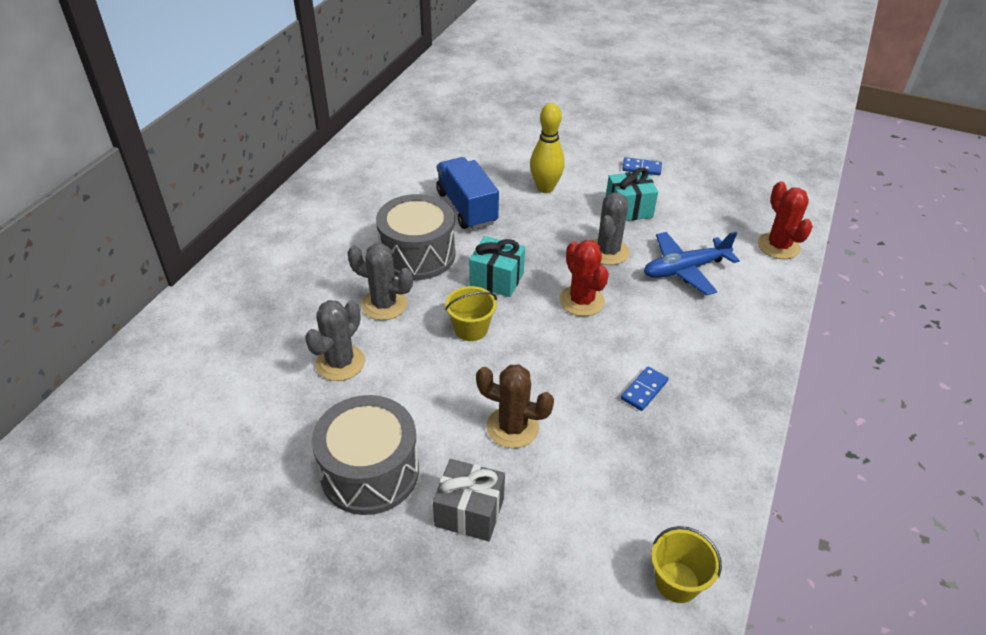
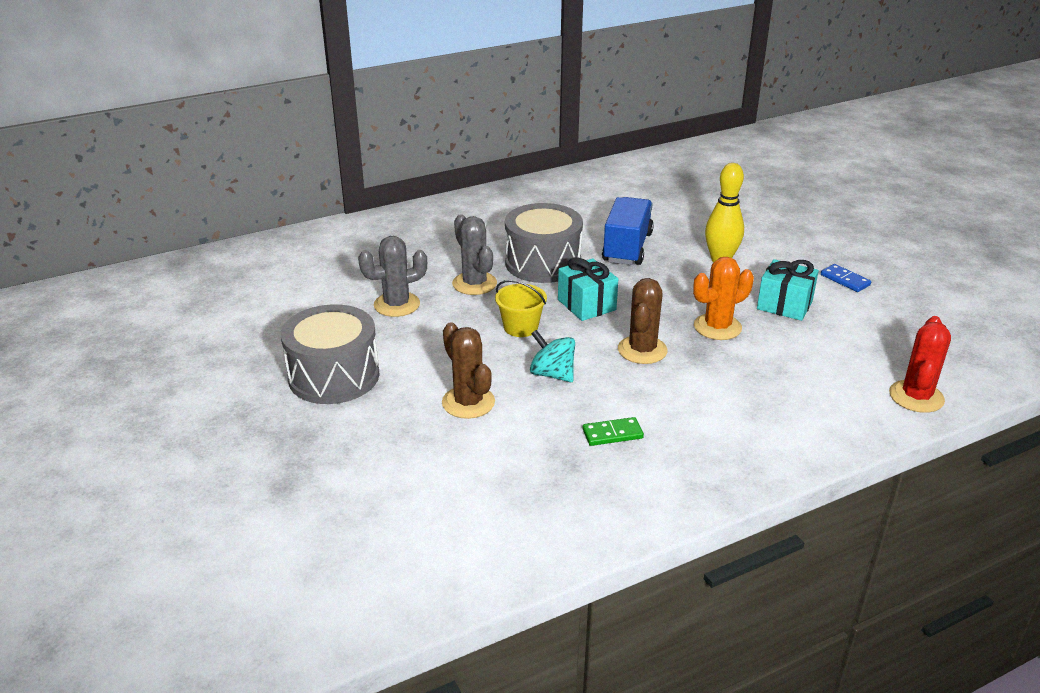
camera: 40 degrees right, 10 degrees down
(469, 512) = (368, 434): grey gift -> none
(544, 361) = (552, 374): none -> turquoise spinning top
(581, 301) = (642, 350): red cactus -> brown cactus
(608, 252) = (717, 327): grey cactus -> orange cactus
(644, 390) = (612, 434): blue domino -> green domino
(677, 582) = (462, 564): yellow bucket -> none
(685, 269) = (779, 371): blue plane -> none

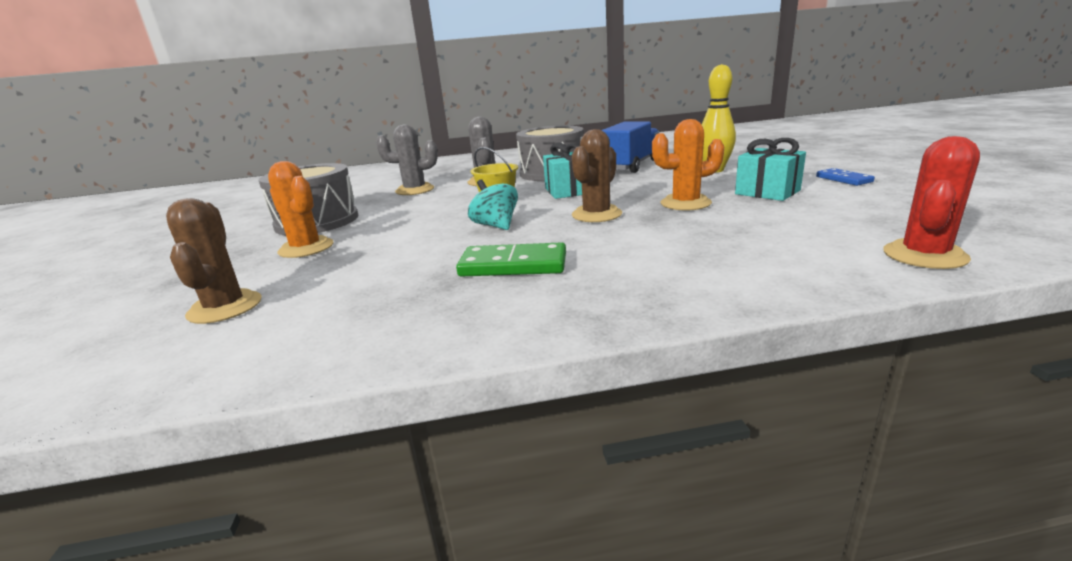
camera: 20 degrees right, 10 degrees down
(375, 425) = (306, 248): none -> orange cactus
(468, 402) = (400, 239): brown cactus -> brown cactus (225, 307)
(612, 434) = (513, 265): green domino -> green domino, size x1.63

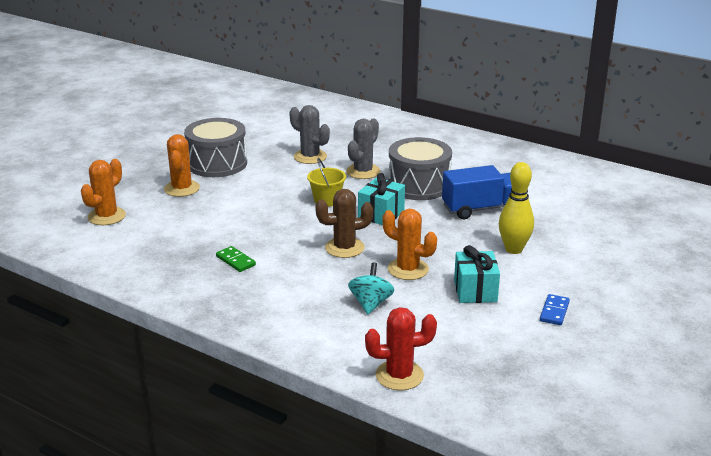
camera: 40 degrees right, 5 degrees up
(225, 307) = (107, 216): brown cactus -> orange cactus
(496, 226) = (283, 225): turquoise spinning top -> turquoise spinning top (371, 303)
(513, 265) = (236, 261): green domino -> green domino, size x0.61

